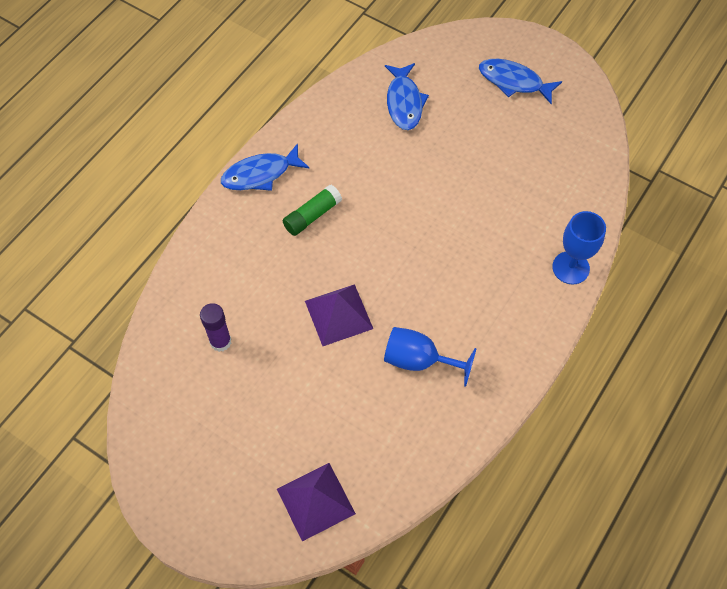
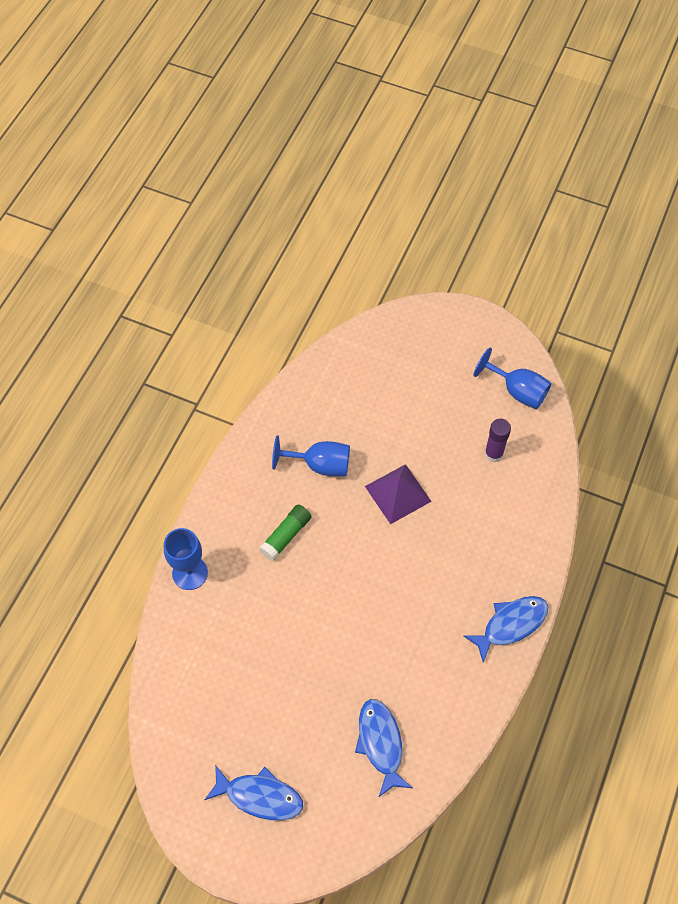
camera: 170 degrees right, 0 degrees up
(166, 413) = (517, 391): none -> blue goblet
(312, 215) = (446, 587): green glue stick -> green glue stick (286, 536)
(315, 501) = (382, 349): purple pyramid -> none

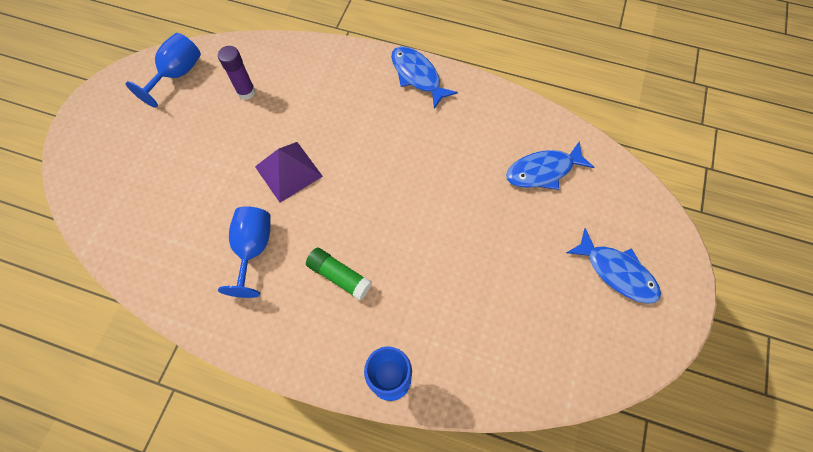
camera: 95 degrees left, 5 degrees up
(259, 796) = (616, 272): blue fish -> blue fish turned 120 degrees clockwise

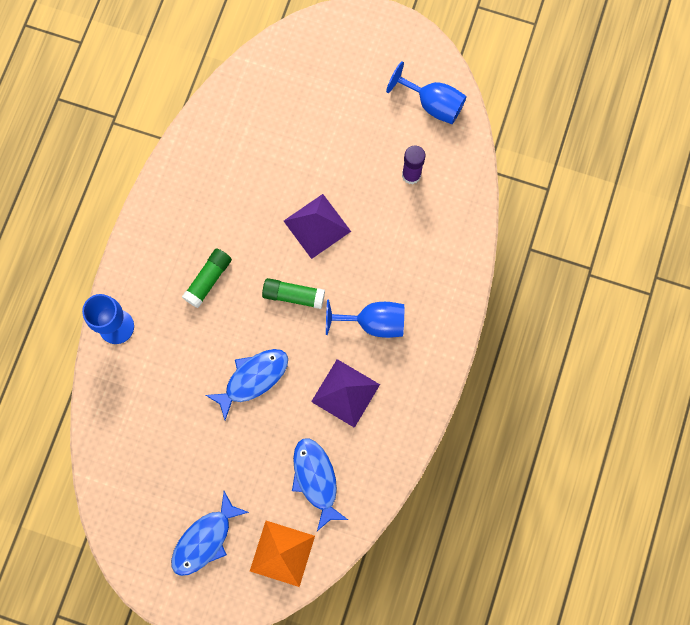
camera: 90 degrees right, 10 degrees up
(253, 249) = (236, 202): blue goblet -> blue goblet (373, 322)
(360, 192) = (293, 295): none -> green glue stick
(417, 76) = (435, 352): blue fish -> blue fish (253, 379)
(458, 146) = (345, 393): none -> purple pyramid
(617, 199) = (282, 553): none -> orange pyramid

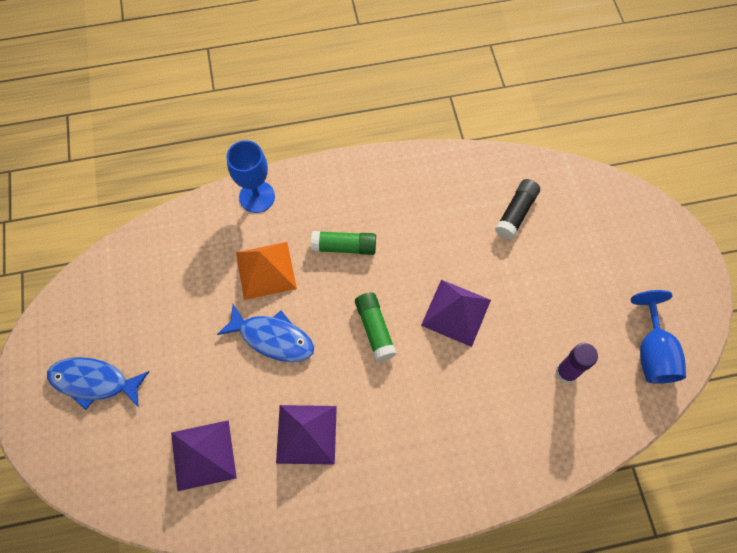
camera: 60 degrees right, 10 degrees down
(262, 128) = (516, 213): none -> black glue stick
(282, 553) = (112, 464): orange pyramid -> orange pyramid (266, 270)
(316, 479) = (203, 455): blue fish -> purple pyramid
(373, 322) = (394, 421): blue goblet -> none

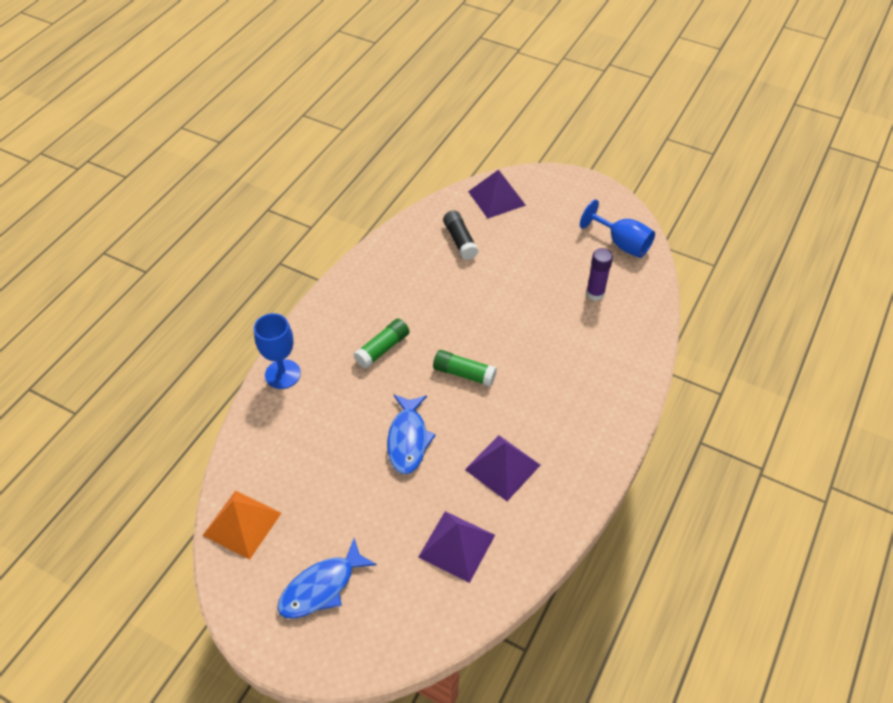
camera: 50 degrees left, 15 degrees down
(266, 270) = (349, 408): orange pyramid -> orange pyramid (242, 524)
(272, 338) = (408, 439): blue fish -> blue fish turned 120 degrees clockwise
(456, 312) = (497, 320): purple pyramid -> purple pyramid (496, 198)

